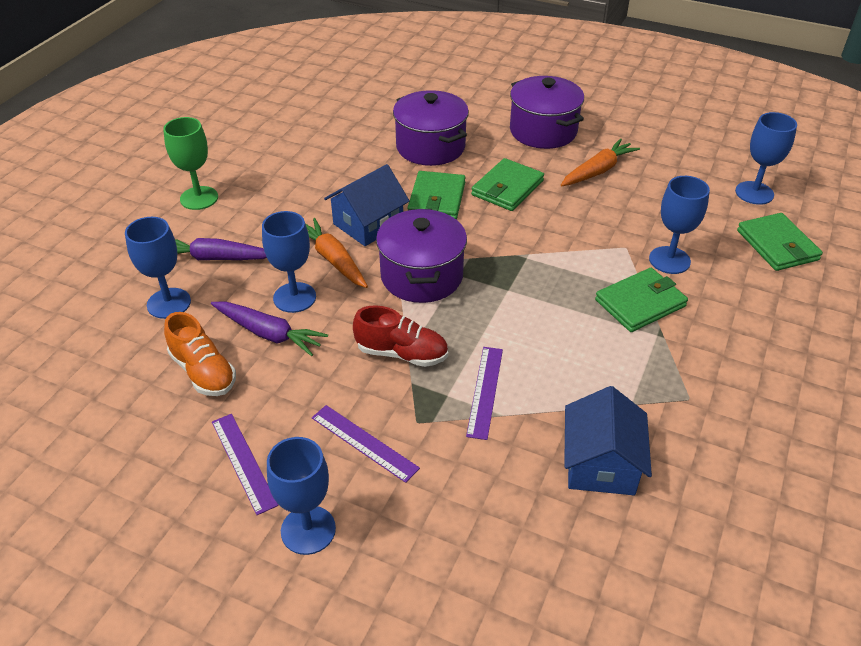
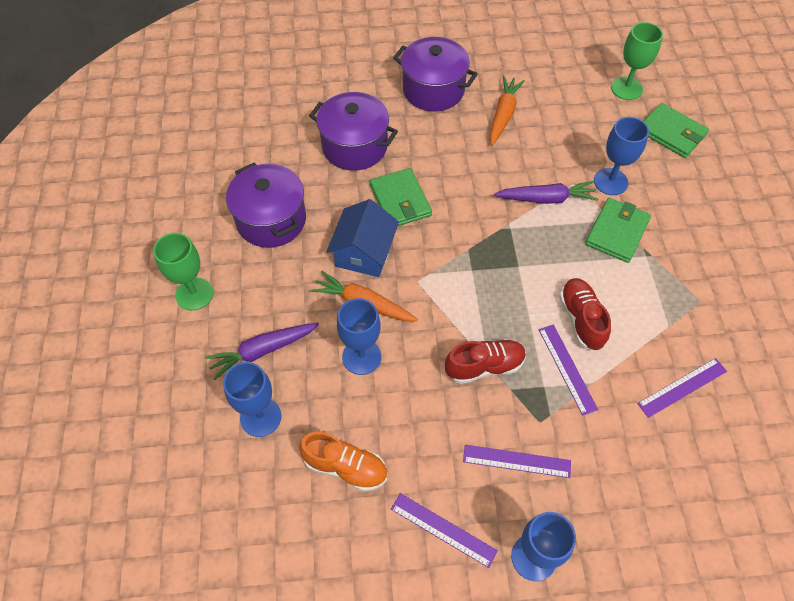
camera: 30 degrees left, 15 degrees up
(269, 333) = (369, 402): purple carrot -> purple carrot (546, 198)
(421, 276) = (445, 285): purple pot -> purple pot (271, 220)
(507, 188) = (447, 164): green wallet -> none
(536, 358) = (581, 319): none -> red shoe
(601, 464) = (682, 387): blue house -> purple ruler
(754, 193) = (626, 88): blue goblet -> green goblet

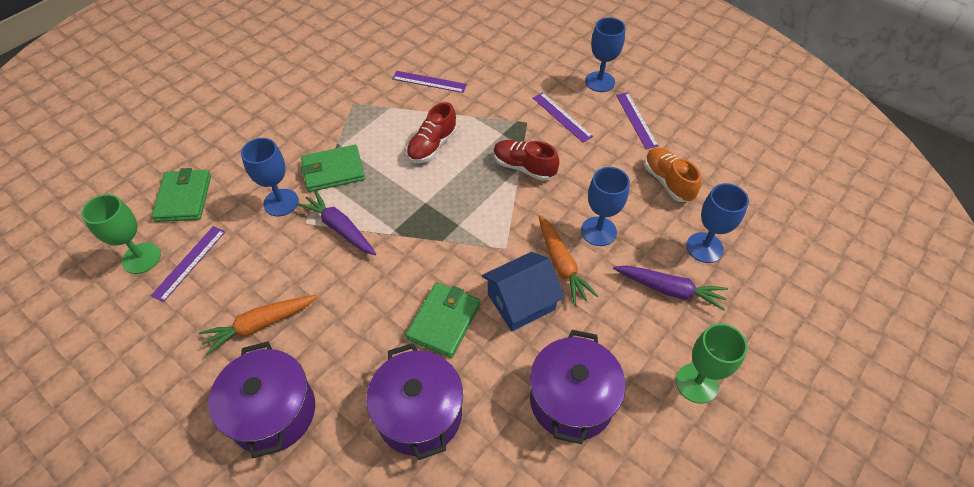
camera: 135 degrees left, 5 degrees down
(567, 368) = (476, 131): purple ruler -> purple ruler (189, 262)

